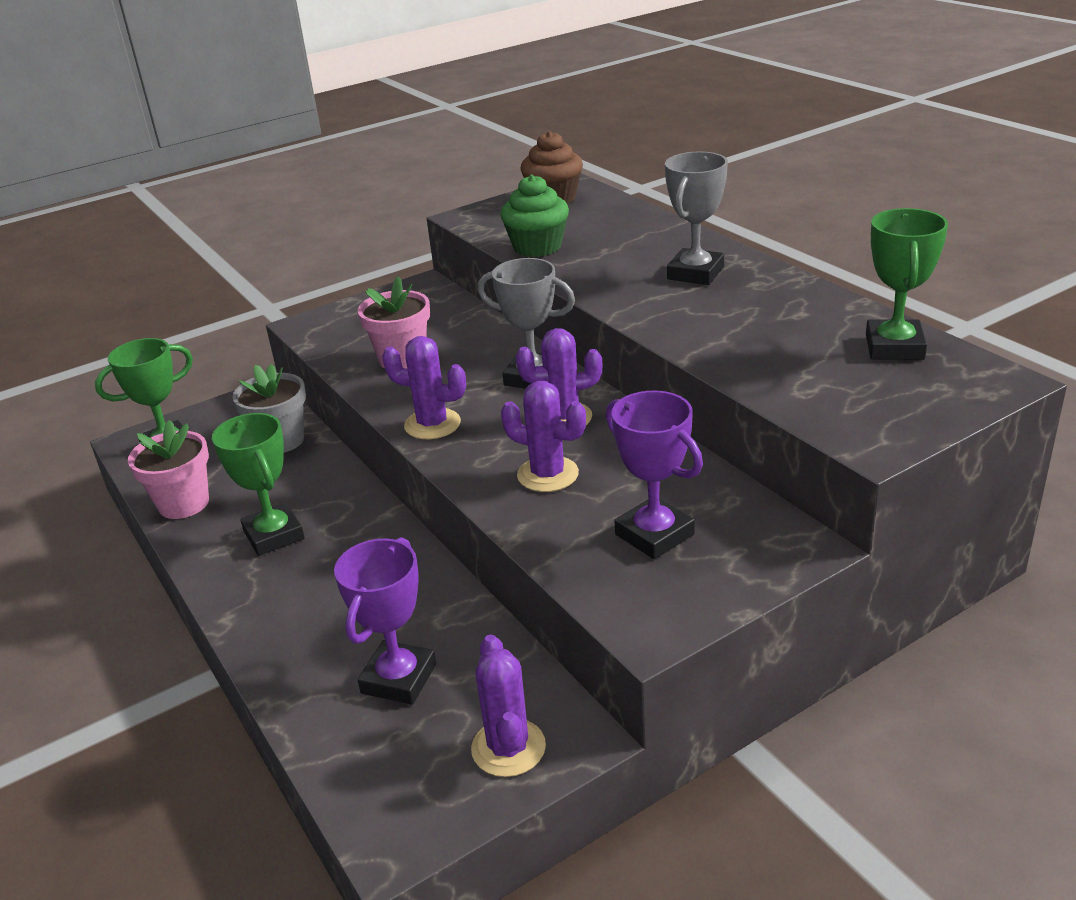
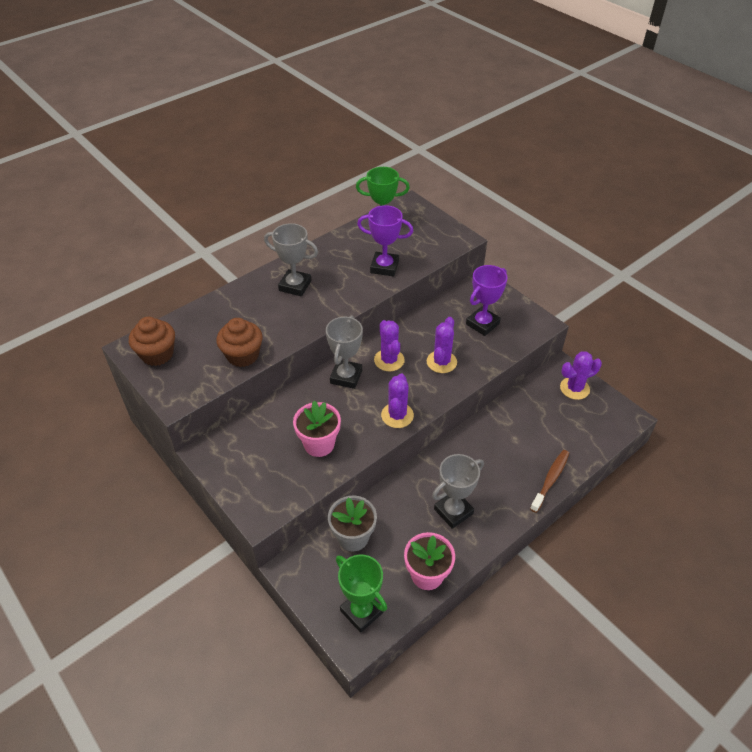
camera: 100 degrees left, 15 degrees up
(274, 535) = (453, 511): green trophy -> grey trophy
(280, 664) = (550, 480): none -> brown toothbrush
(399, 679) = (548, 430): purple trophy -> purple trophy (384, 267)
(537, 247) = (242, 355): green cupcake -> brown cupcake

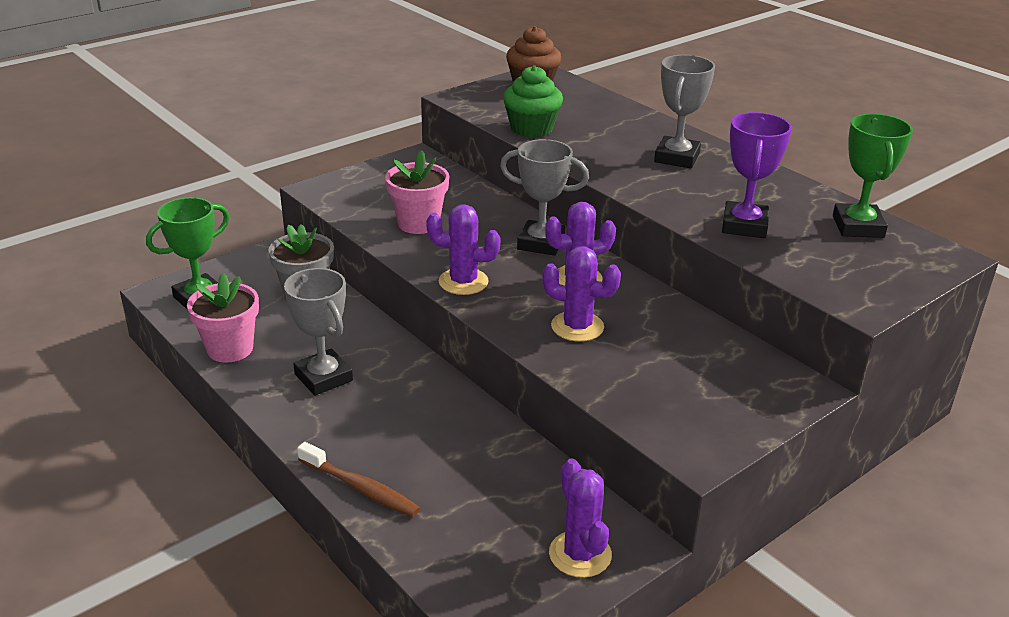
camera: 90 degrees right, 15 degrees down
(242, 355) = (531, 128): brown cupcake -> green cupcake
(482, 324) = (681, 378): purple trophy -> none

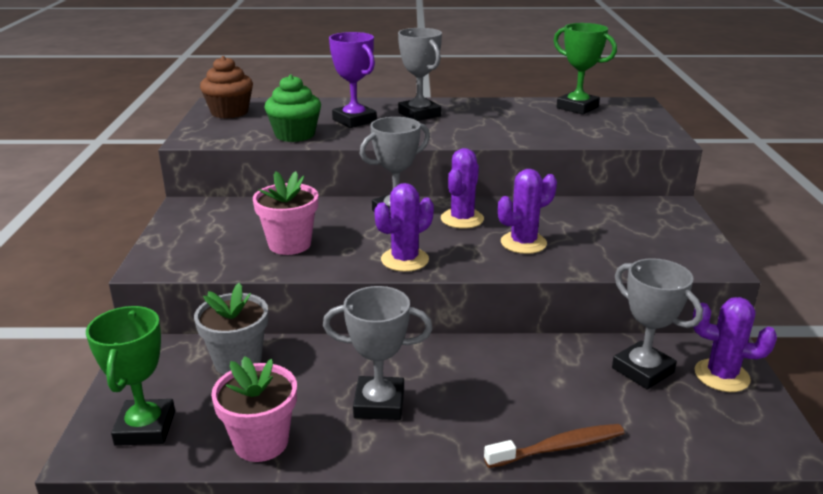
camera: 50 degrees left, 5 degrees down
(529, 499) = (642, 370): none -> grey trophy
(744, 225) = (535, 130): purple trophy -> purple trophy (354, 120)

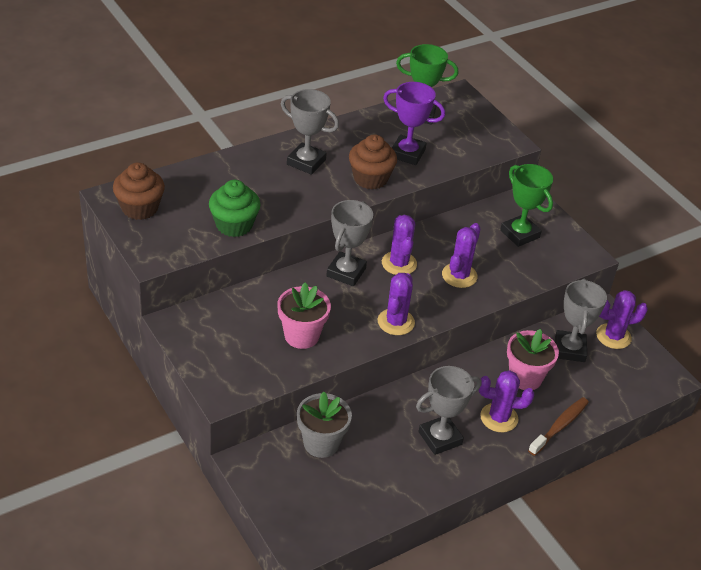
camera: 35 degrees left, 15 degrees up
(145, 428) = (316, 517): green trophy -> green trophy (519, 234)
(261, 442) = (396, 495): pink flower pot -> pink flower pot (525, 378)
(354, 120) = (261, 188): purple trophy -> purple trophy (407, 153)
(472, 133) = (370, 178): none -> brown cupcake
(478, 409) = (499, 418): none -> purple cactus
(642, 370) = (569, 349): grey trophy -> grey trophy turned 75 degrees clockwise

